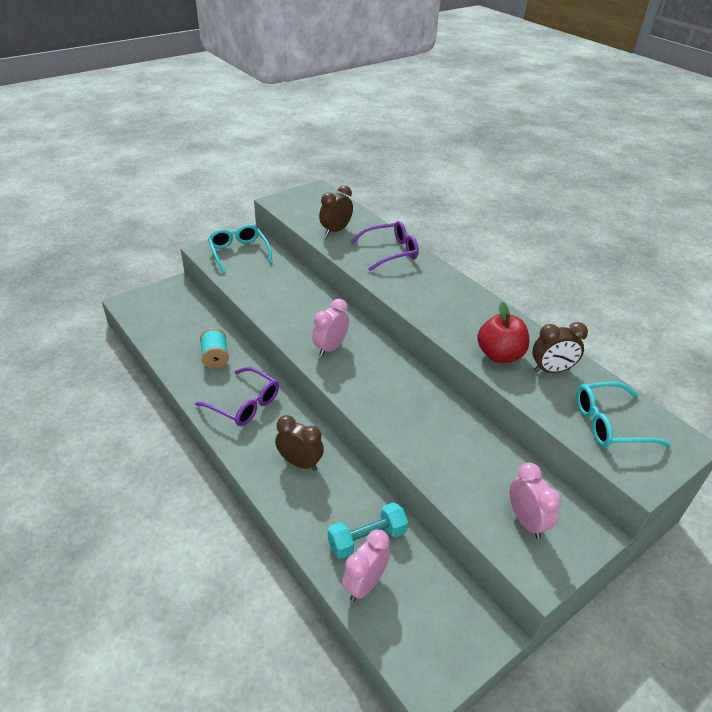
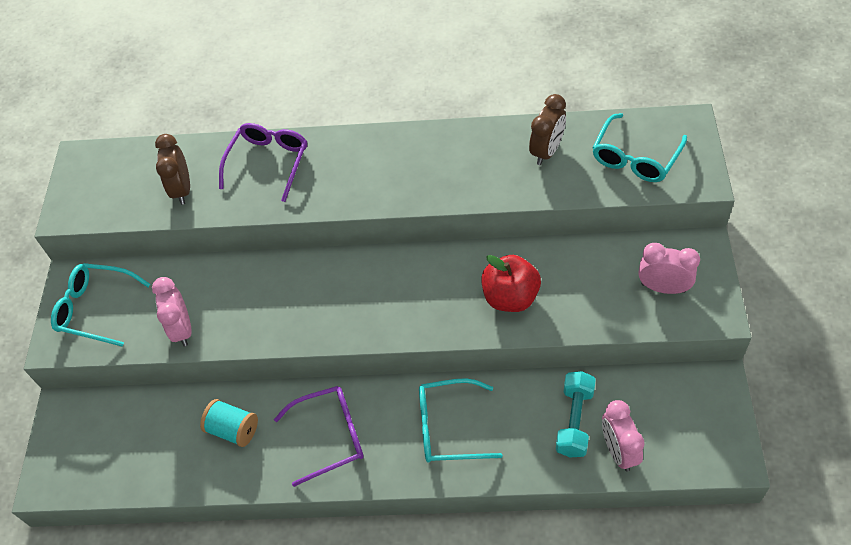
camera: 45 degrees left, 15 degrees up
(300, 463) = (449, 427): brown clock -> turquoise glasses
(330, 348) = (343, 308): pink clock -> pink clock (182, 329)
(499, 355) = (498, 176): red apple -> red apple (510, 297)

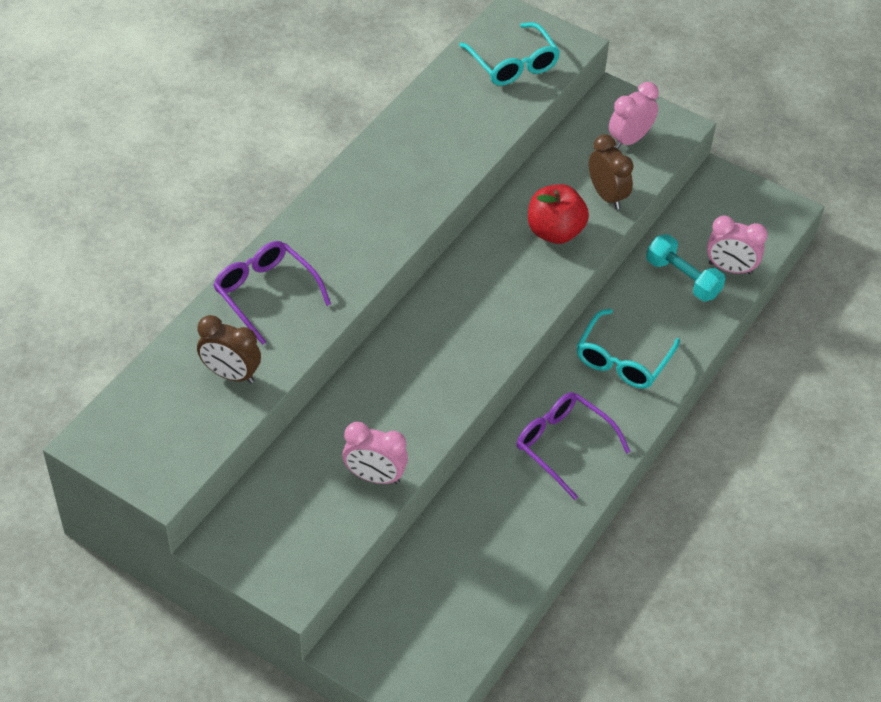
camera: 65 degrees left, 5 degrees down
(96, 308) = (280, 538): turquoise glasses -> none
(233, 429) = (495, 514): turquoise spool -> none
(330, 436) = (563, 446): purple glasses -> purple glasses turned 60 degrees counterclockwise
(546, 151) = (452, 109): brown clock -> brown clock (607, 196)

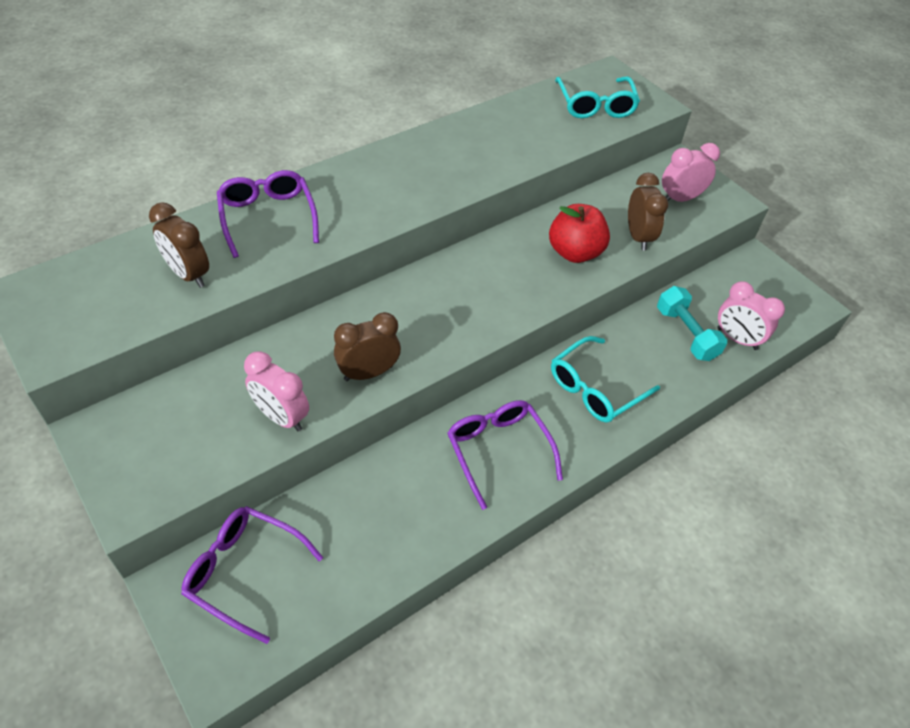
camera: 20 degrees right, 0 degrees up
(402, 619) = (244, 572): none -> purple glasses
(427, 412) = (368, 373): none -> brown clock

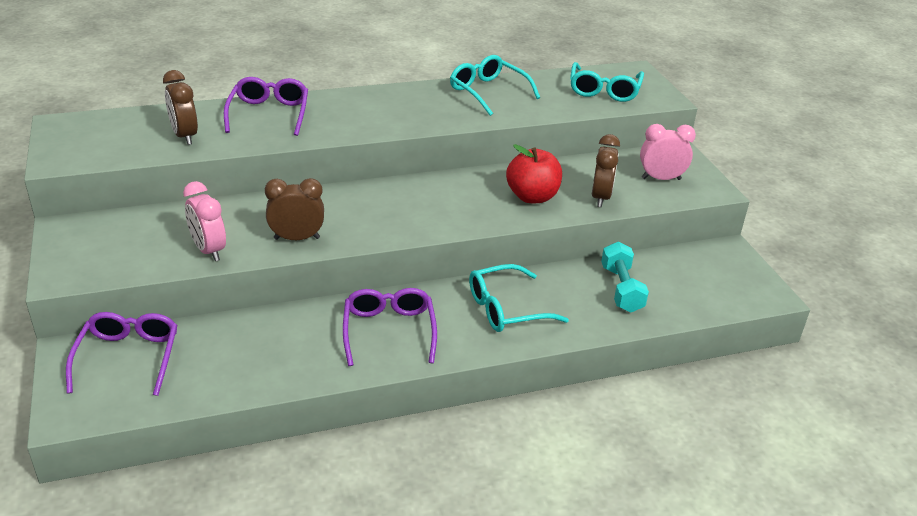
camera: 20 degrees right, 15 degrees down
(244, 572) = (128, 358): purple glasses -> purple glasses turned 45 degrees clockwise
(484, 133) = (488, 92): none -> turquoise glasses
(737, 339) = (671, 303): pink clock -> none

